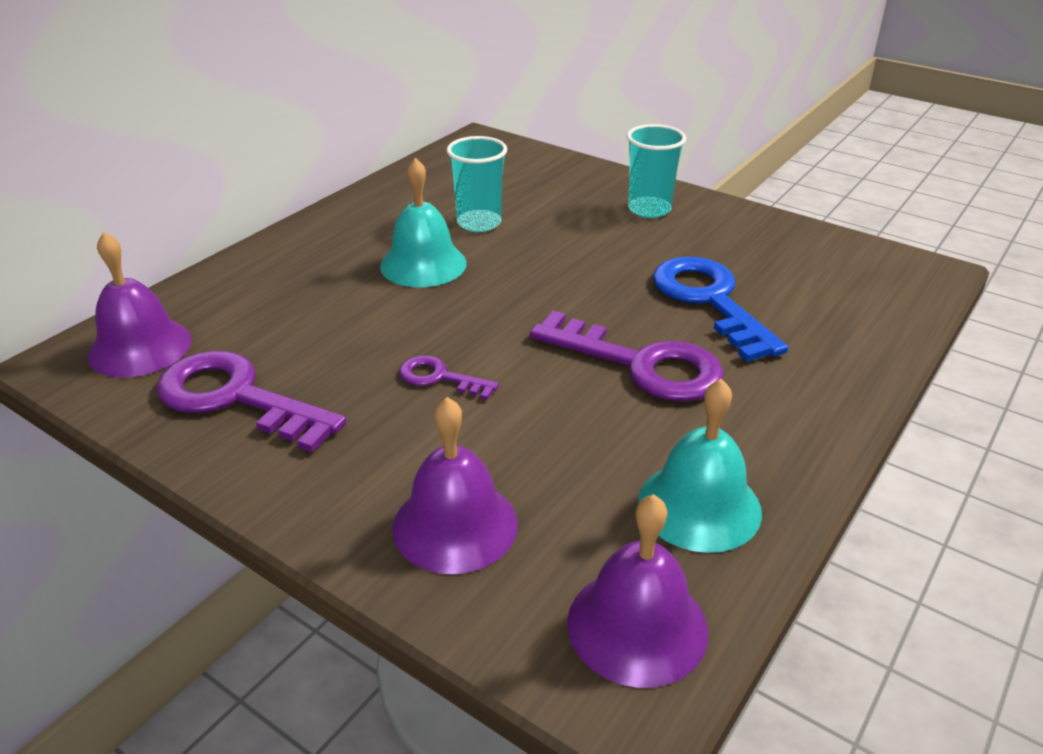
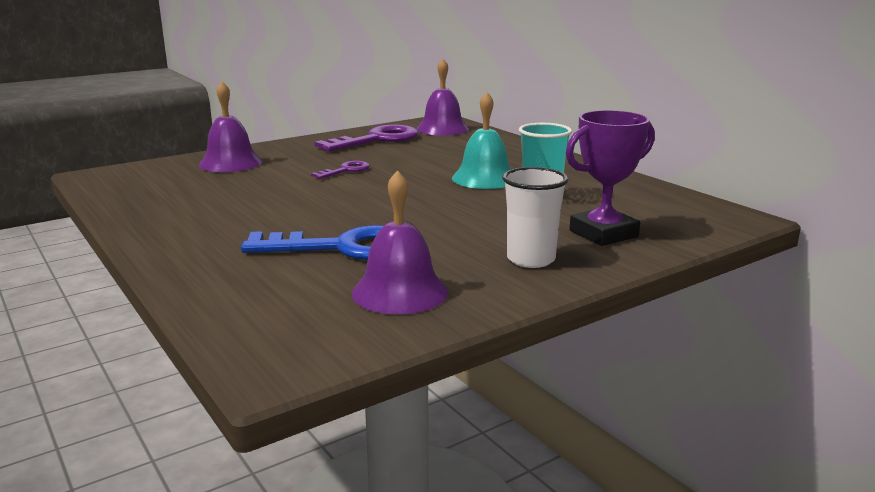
camera: 110 degrees right, 15 degrees down
(562, 186) = (603, 233): none -> purple trophy
(637, 626) = (123, 180): purple bell -> purple bell (400, 292)
(640, 364) = (294, 212): purple key -> none
(649, 209) = (531, 259): turquoise cup -> white cup
(699, 506) = (160, 202): turquoise bell -> none

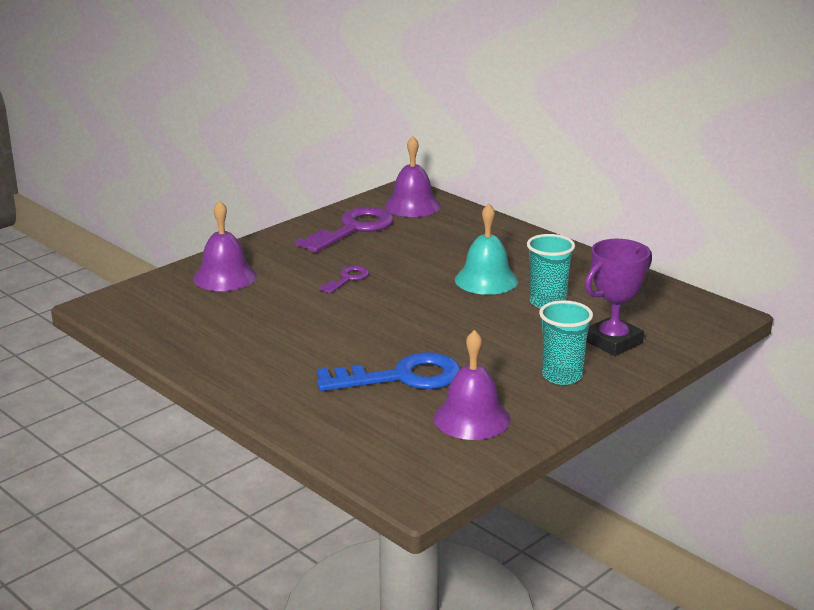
camera: 10 degrees left, 5 degrees up
(531, 259) = (562, 376): white cup -> turquoise cup

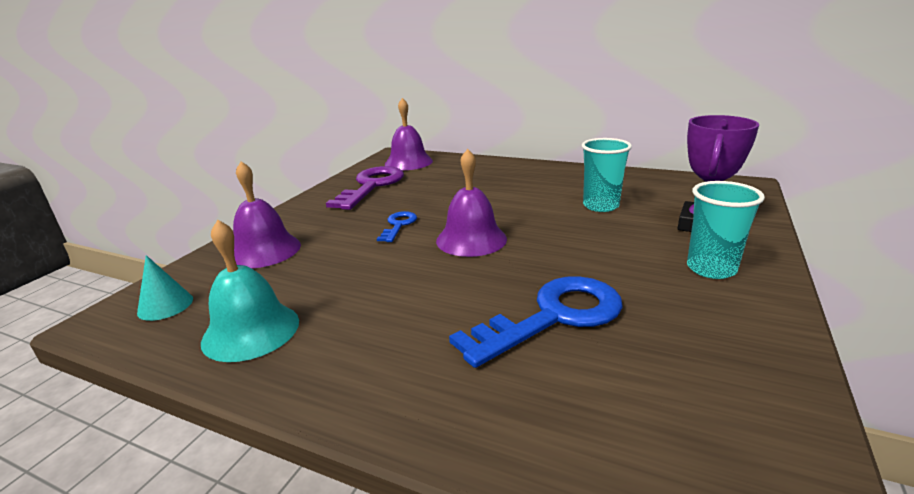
camera: 20 degrees left, 0 degrees up
(141, 305) = (165, 305): none -> turquoise cone
(347, 279) = (398, 225): purple key -> blue key
(472, 418) = (697, 351): purple bell -> purple bell (471, 239)
(486, 280) = (526, 200): turquoise bell -> turquoise bell (251, 331)

